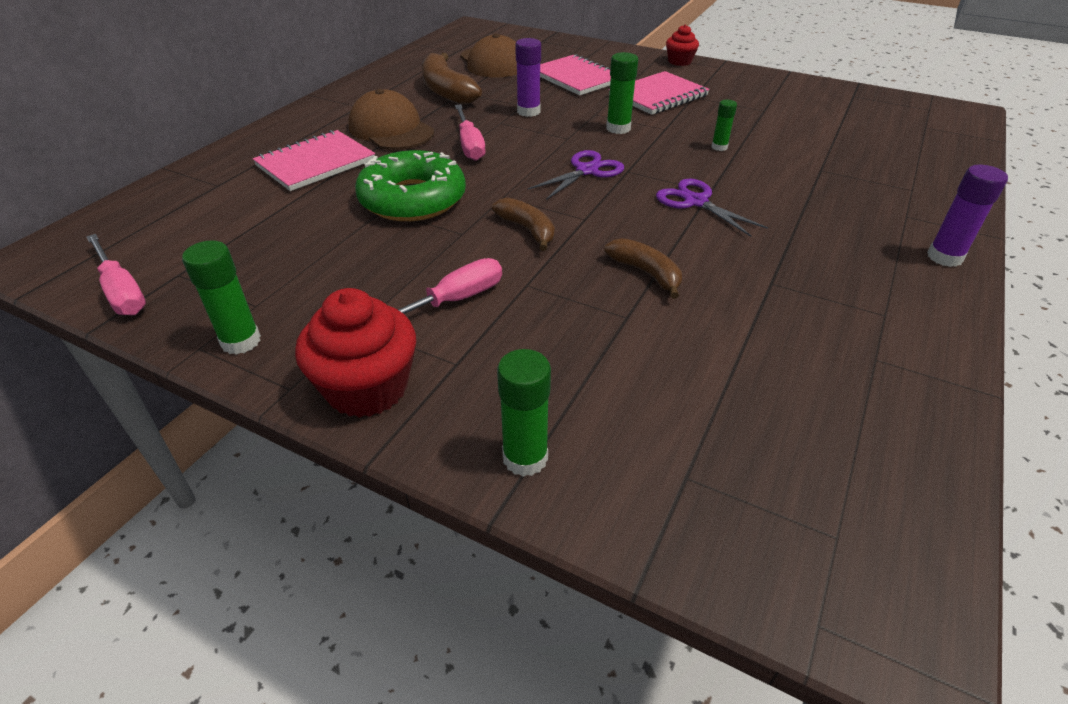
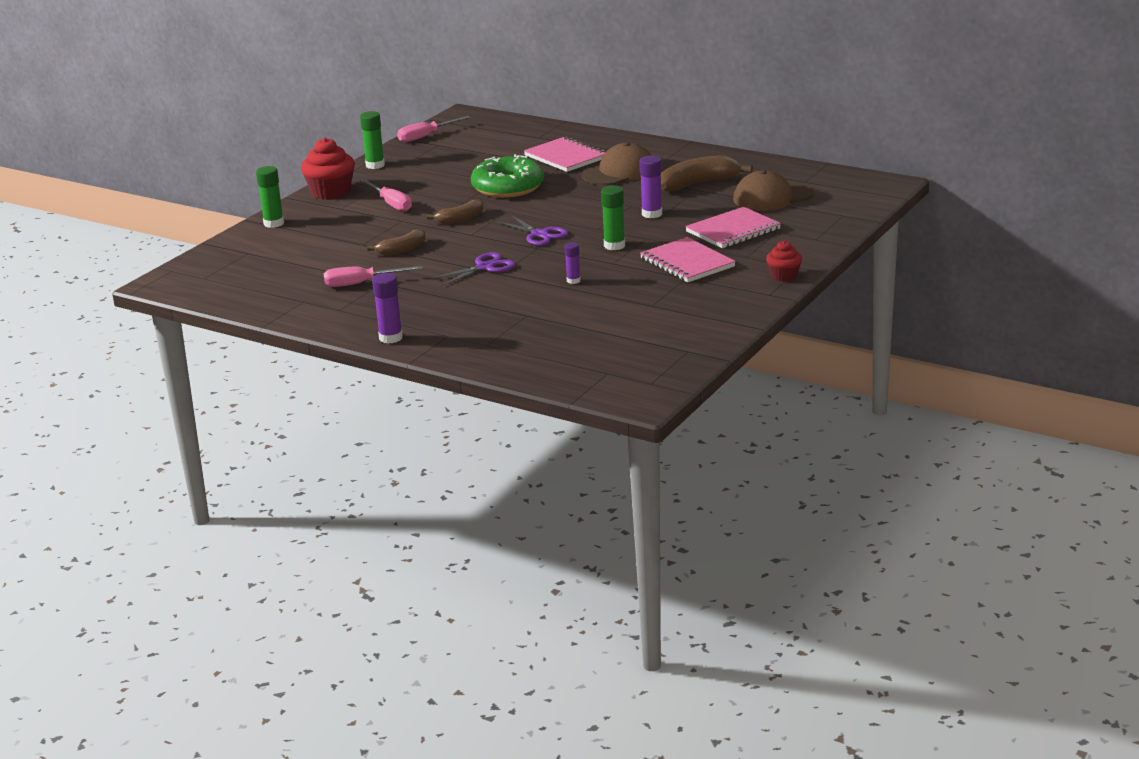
camera: 95 degrees right, 15 degrees down
(469, 145) = (588, 197): pink screwdriver -> pink screwdriver (361, 283)
(719, 147) = (573, 281): green glue stick -> purple glue stick

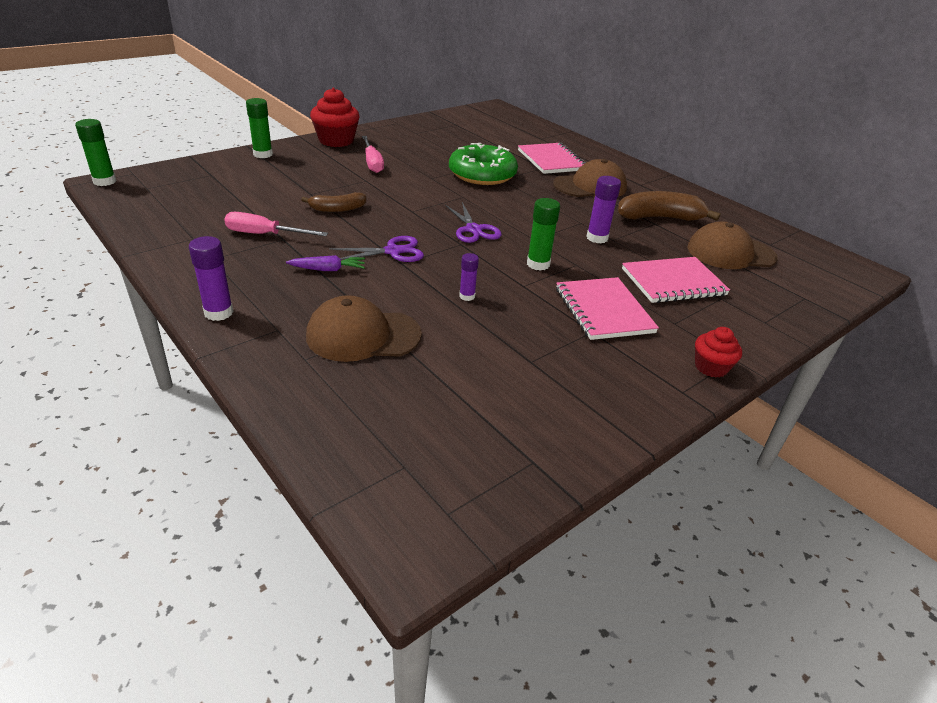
camera: 15 degrees right, 10 degrees up
(375, 165) = (393, 128): green glue stick -> green glue stick (104, 181)
(426, 136) = (453, 116): pink screwdriver -> none
(444, 292) = (328, 269): none -> purple carrot
(460, 219) = (416, 193): brown banana -> none
(515, 322) = (363, 335): none -> brown cap

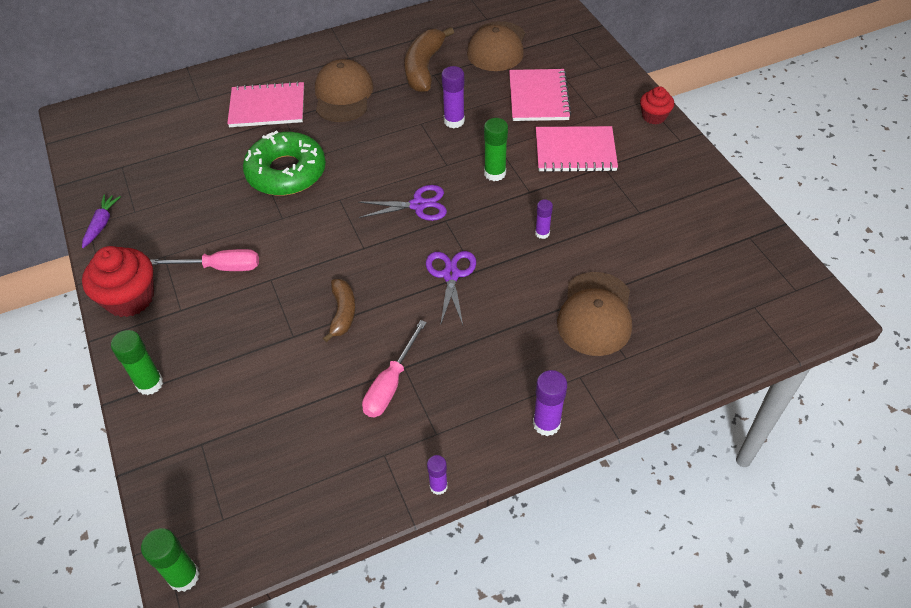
camera: 70 degrees left, 15 degrees up
(157, 263) = (438, 486): none -> purple glue stick
(328, 269) = (478, 331): purple carrot -> purple carrot (101, 224)

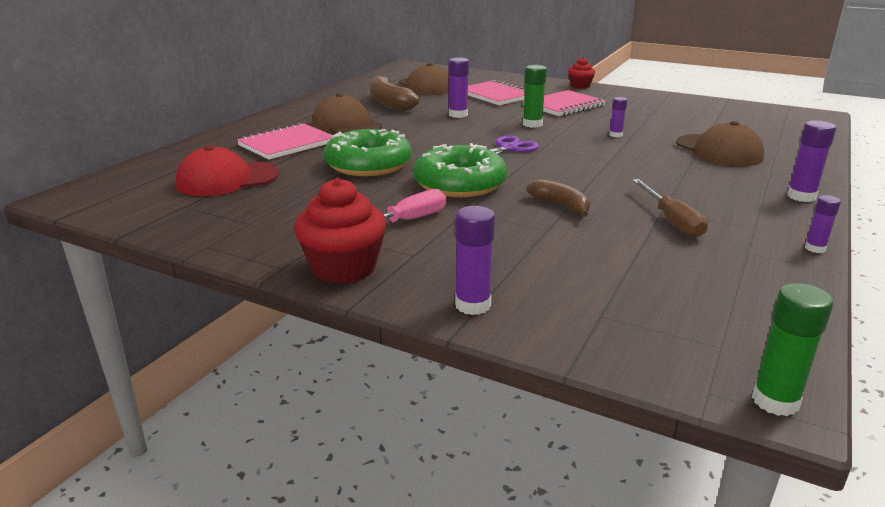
camera: 40 degrees left, 25 degrees down
(101, 224) = (222, 240): purple carrot -> none
(150, 383) = (473, 305): green glue stick -> purple glue stick
(178, 143) = (227, 179): none -> red cap
(313, 239) = (460, 183): none -> green donut
(390, 384) = (672, 221): pink screwdriver -> brown screwdriver
(451, 275) = (598, 166): purple scissors -> none

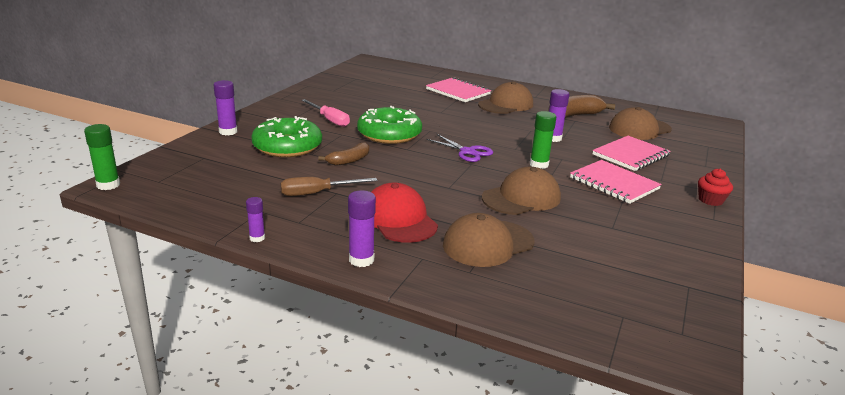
camera: 85 degrees right, 0 degrees up
(227, 179) = (393, 83): red cap -> red cap (398, 219)
(344, 268) = (276, 108): red cupcake -> none
(368, 164) = (423, 111): green donut -> green donut (287, 146)
(615, 135) = (521, 198): purple glue stick -> brown cap

